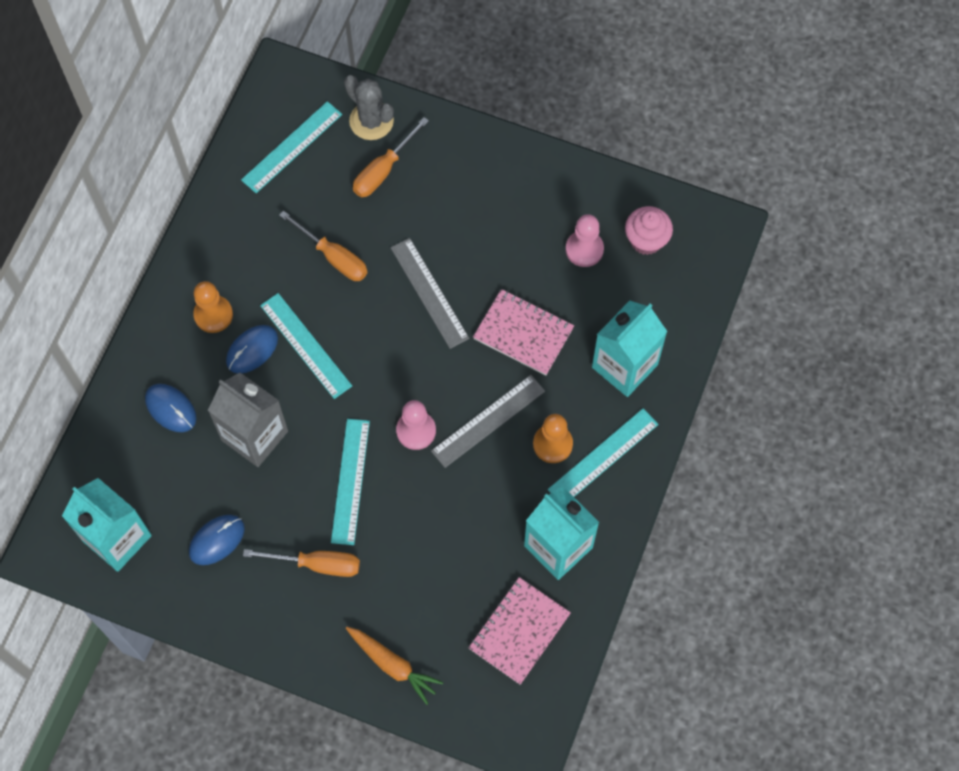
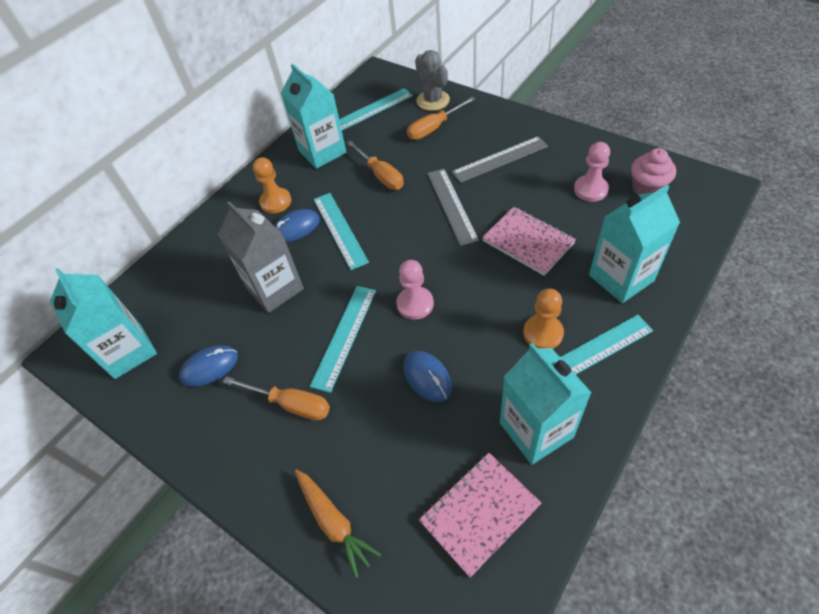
camera: 20 degrees right, 15 degrees down
(171, 408) = (216, 260): blue mouse -> blue mouse (427, 377)
(247, 227) = (322, 152): none -> turquoise carton
(488, 421) = (483, 305): grey ruler -> grey ruler (500, 159)

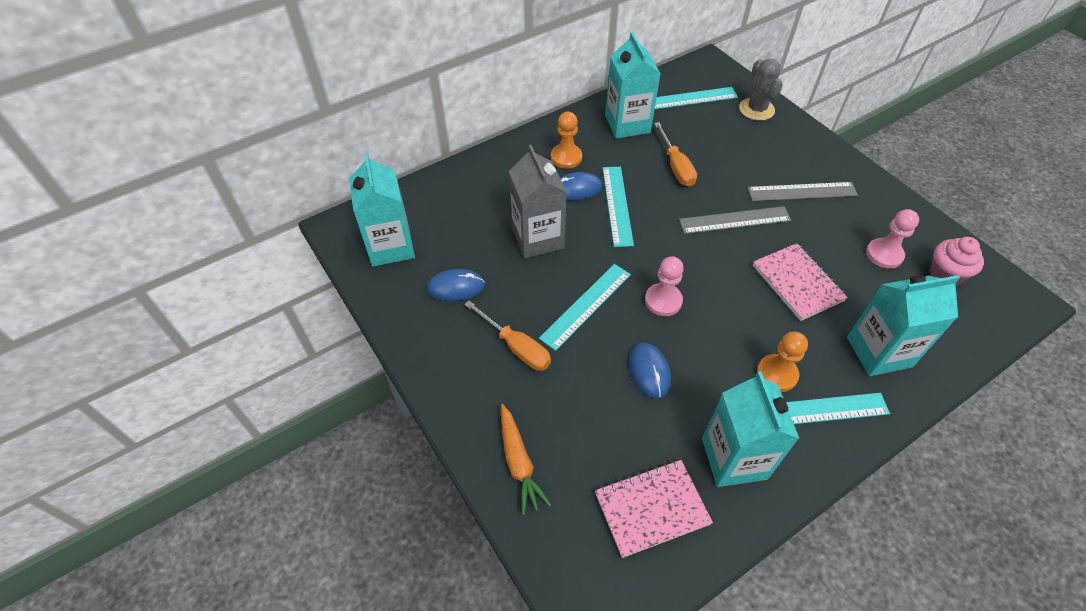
camera: 15 degrees right, 0 degrees up
(434, 128) = (747, 137): orange screwdriver -> none
(451, 205) = (735, 220): grey ruler -> grey ruler turned 75 degrees clockwise

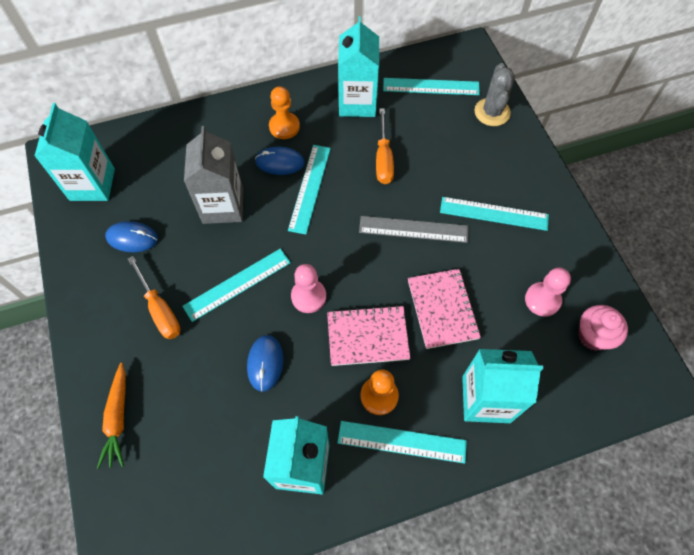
camera: 15 degrees right, 10 degrees up
(651, 508) = (210, 492): pink notebook -> pink notebook (367, 337)
(802, 192) = (494, 213): grey ruler -> turquoise ruler

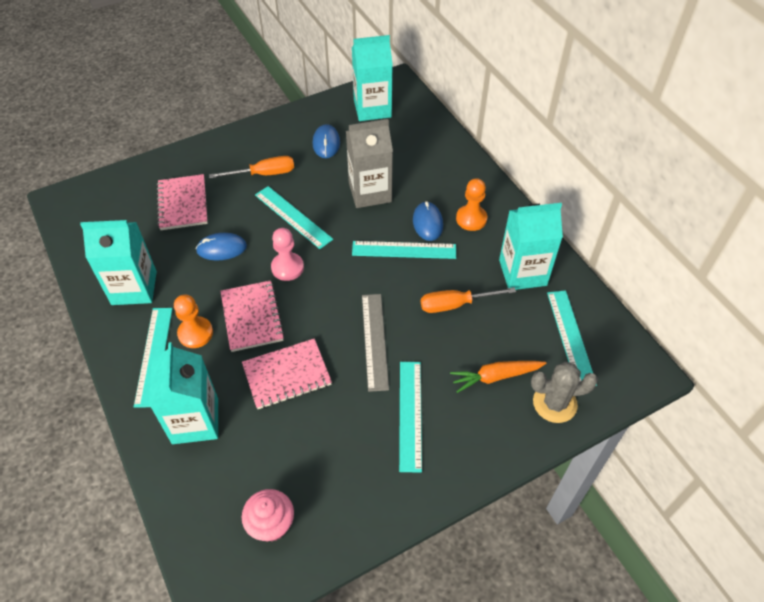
camera: 80 degrees right, 10 degrees down
(118, 418) = (172, 171): orange carrot -> orange carrot (495, 377)
(160, 309) = (263, 174): orange screwdriver -> orange screwdriver turned 150 degrees counterclockwise
(181, 406) = (183, 204): none -> pink notebook
(542, 300) = (309, 469): pink pawn -> none

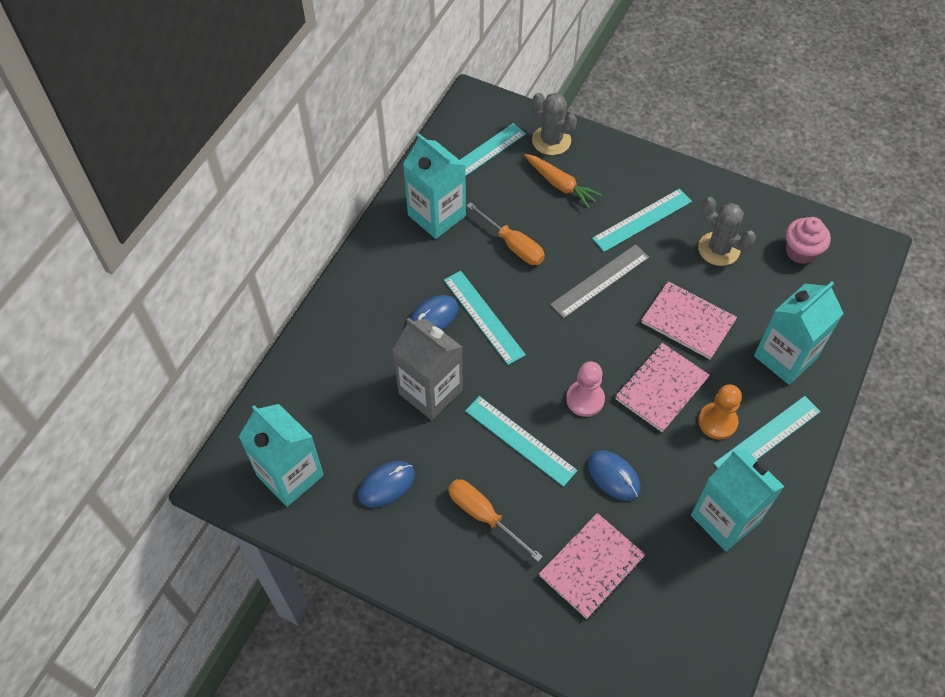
camera: 125 degrees left, 5 degrees up
(293, 217) = (520, 440): turquoise ruler -> turquoise ruler turned 60 degrees counterclockwise
(332, 453) = (718, 249): none -> grey cactus
(471, 219) = (400, 285): orange pawn -> none

